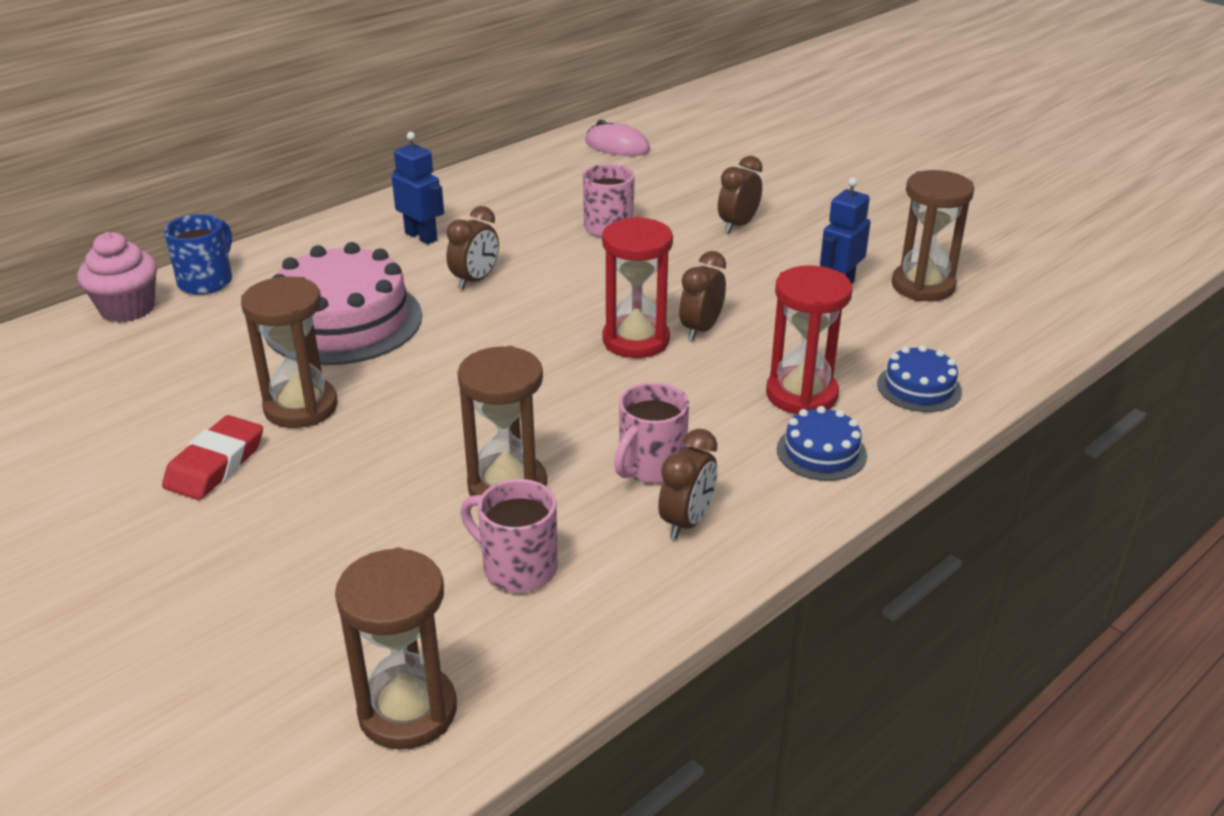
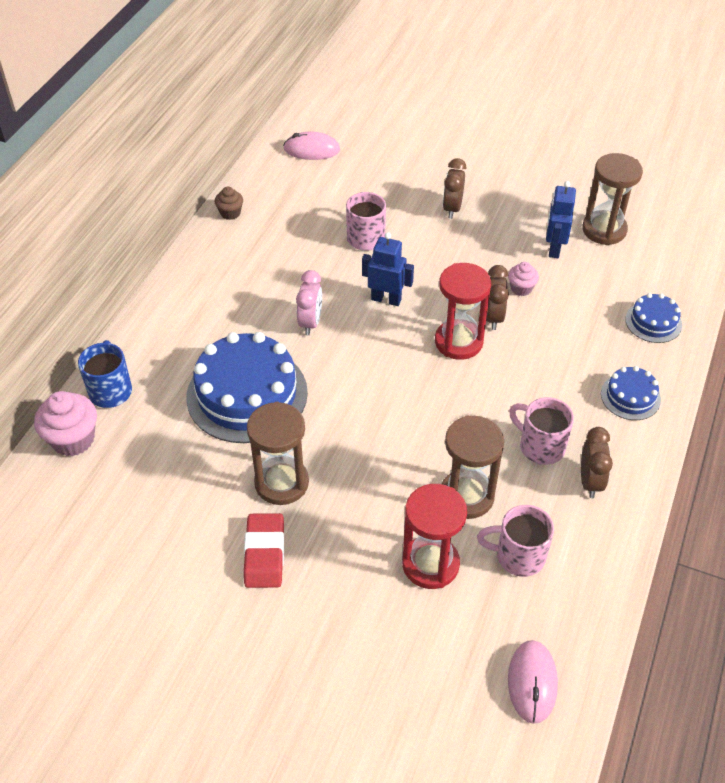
camera: 25 degrees left, 15 degrees up
(343, 321) = (247, 394): pink cake -> blue cake
(408, 711) = (532, 682): brown hourglass -> pink mouse
(421, 236) = (237, 291): blue robot -> blue robot (386, 299)
(475, 280) = (310, 323): brown clock -> pink clock
(477, 175) = (230, 213): none -> brown cupcake
(650, 466) = (540, 446): pink mug -> pink mug turned 120 degrees clockwise
(761, 313) = (521, 288): none -> pink cupcake
(801, 395) = (590, 353): red hourglass -> red hourglass (430, 564)

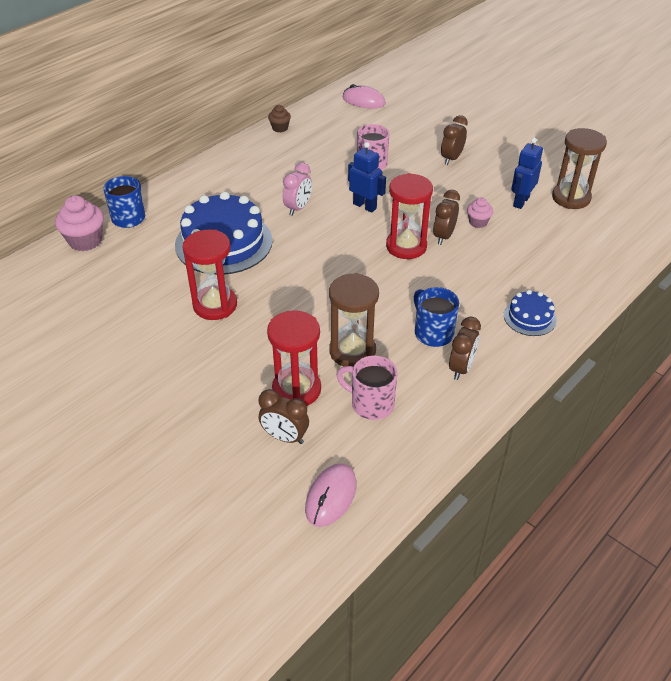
camera: 20 degrees right, 5 degrees down
(264, 554) = (175, 347): red eraser -> none
(281, 483) = (215, 305): brown hourglass -> red hourglass
(448, 627) = (285, 437): none -> brown clock
(540, 446) = (433, 333): pink mug -> blue mug
(653, 322) = (579, 270): blue cake -> none

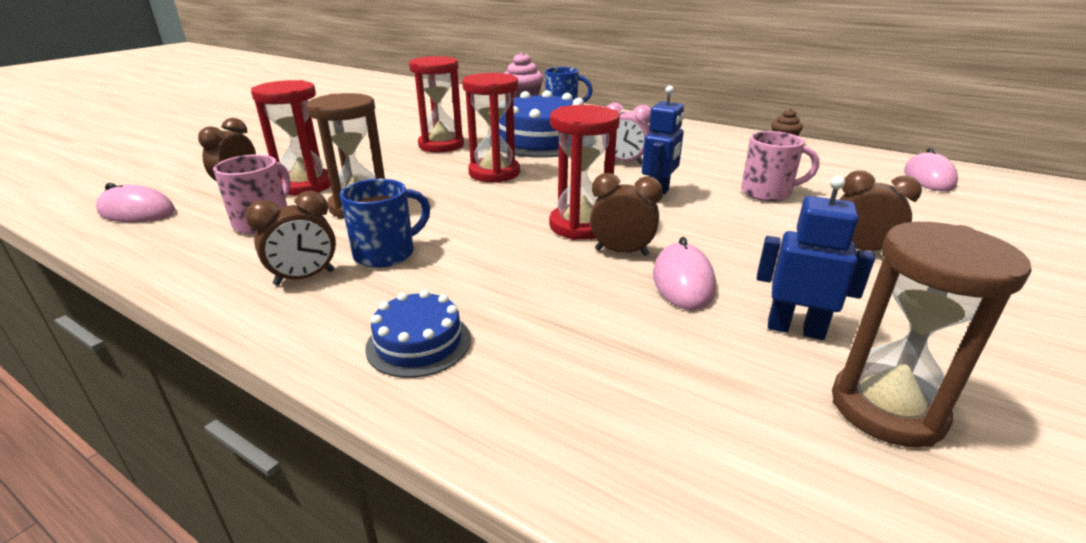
camera: 80 degrees right, 15 degrees down
(300, 276) = (494, 173): none -> red hourglass
(461, 368) = (305, 278): brown clock -> brown clock turned 45 degrees counterclockwise
(478, 222) = (683, 281): pink cupcake -> pink mouse

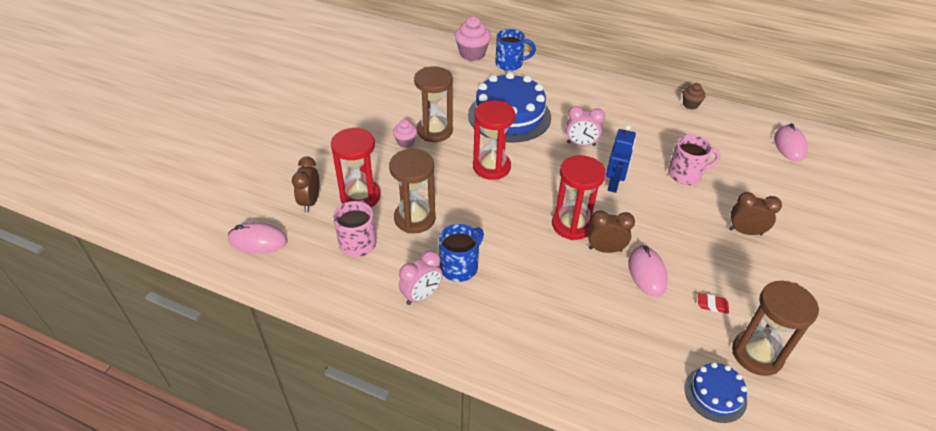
camera: 10 degrees left, 15 degrees up
(305, 278) = (421, 295): brown clock -> pink clock
(399, 151) = (405, 142): none -> pink cupcake
(419, 343) = (517, 340): blue cake -> blue cake (715, 394)
(441, 145) = (434, 131): red hourglass -> brown hourglass
(795, 329) = (712, 305): blue robot -> red eraser

